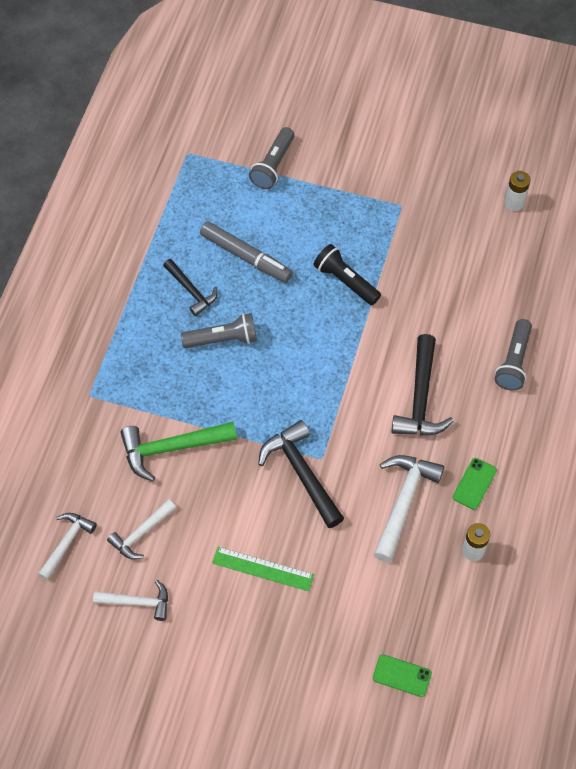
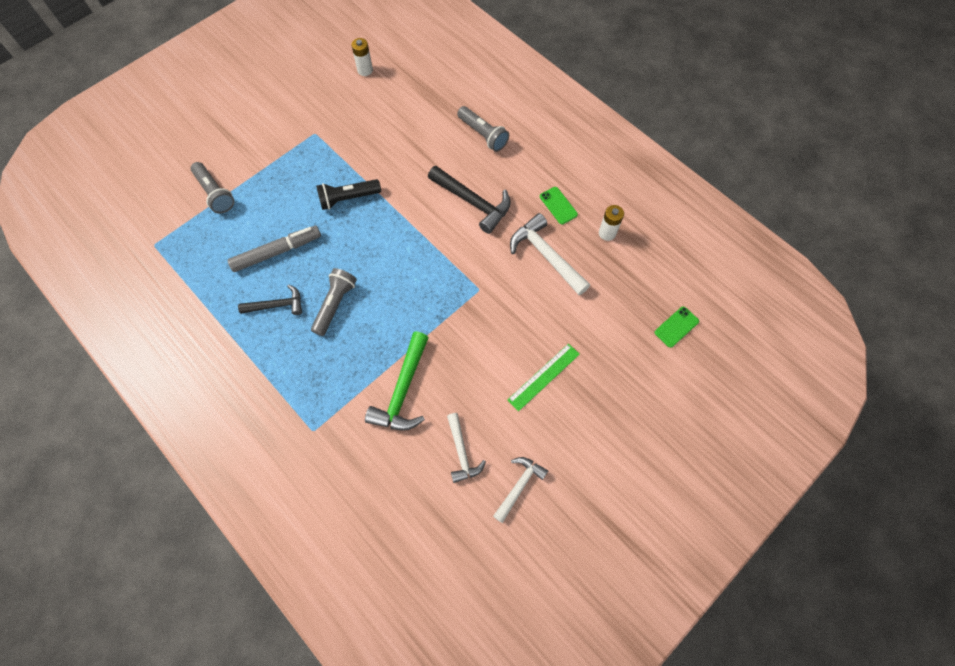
camera: 60 degrees left, 5 degrees up
(67, 543) = (434, 518): white hammer -> none
(301, 472) = (482, 309): black hammer -> none

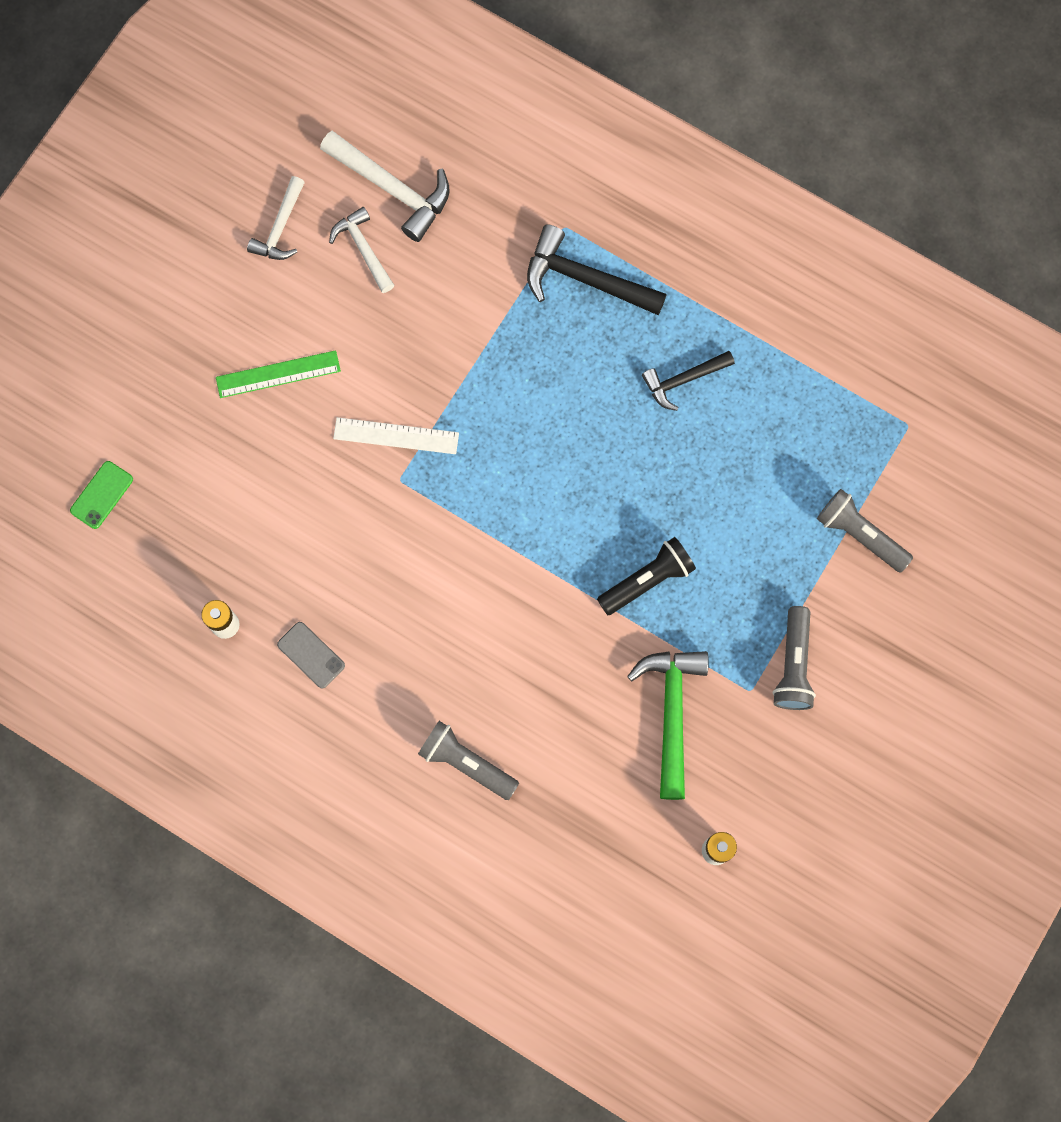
camera: 165 degrees right, 10 degrees up
(277, 252) = (719, 461): grey marker -> none
(335, 305) = (600, 402): grey flashlight -> grey flashlight (793, 665)
(402, 391) = (464, 306): green hammer -> green hammer (671, 712)
(473, 202) = (447, 625): black hammer -> black hammer (585, 279)
(474, 317) = (396, 435): none -> white ruler
(543, 376) = (278, 374): green ruler -> green ruler turned 45 degrees clockwise
(546, 255) = (313, 561): white hammer -> white hammer (393, 189)
(558, 205) = (311, 655): green phone -> grey phone

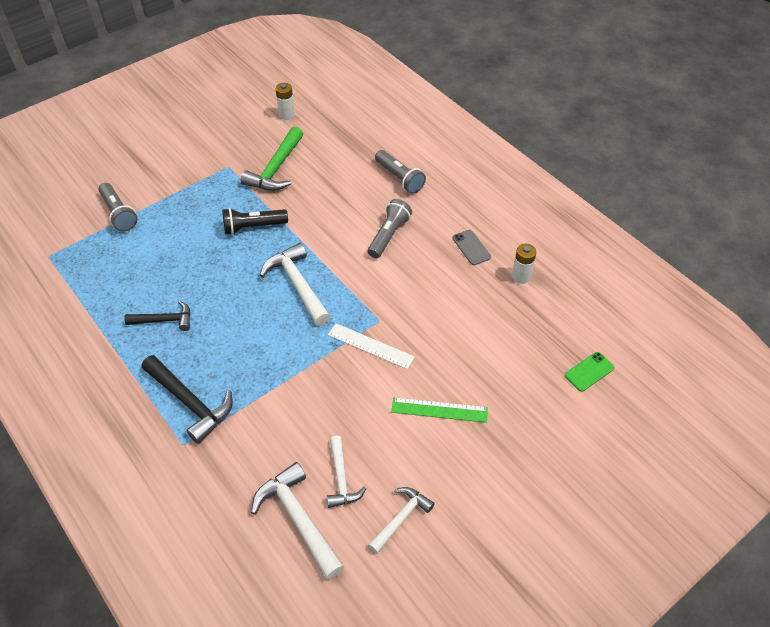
camera: 160 degrees left, 25 degrees down
(535, 500) = (297, 284): none -> white hammer
(793, 665) = (198, 170): grey flashlight -> grey flashlight (389, 235)

